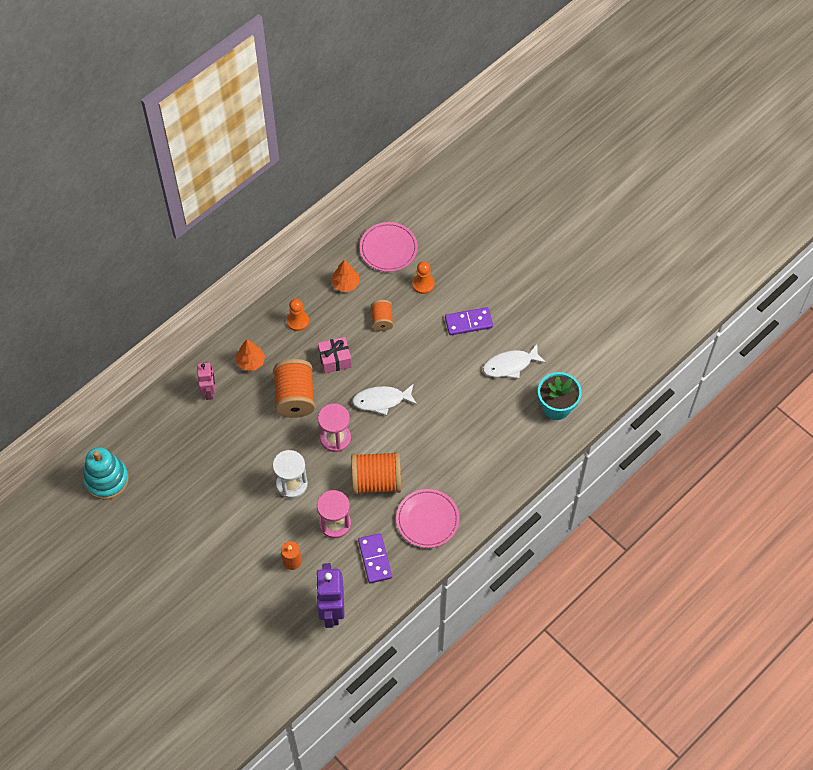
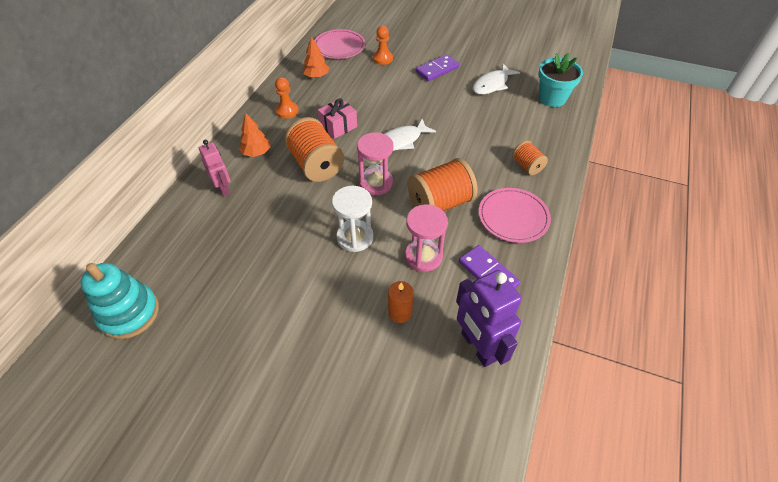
camera: 25 degrees left, 10 degrees down
(382, 320) = (363, 89): orange spool -> orange spool (527, 166)

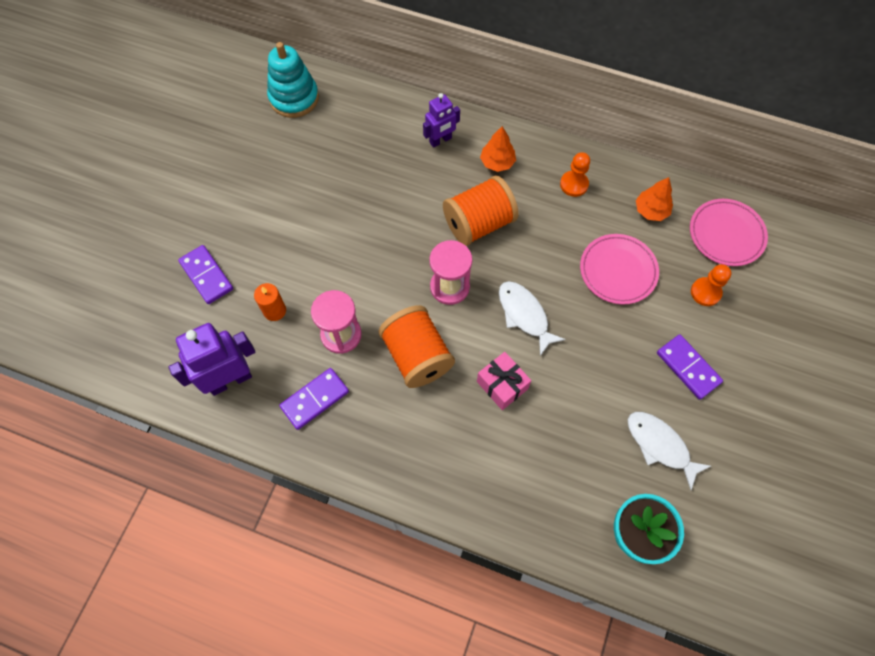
camera: 90 degrees right, 15 degrees up
(223, 188) = (440, 140): pink robot -> purple robot
(338, 126) = (548, 242): pink gift -> pink gift (502, 385)
(355, 237) = (369, 268): white hourglass -> none
(357, 384) = (207, 275): none -> purple domino
(513, 217) = (393, 438): pink plate -> pink plate (618, 271)
(527, 166) = (483, 469): orange spool -> none

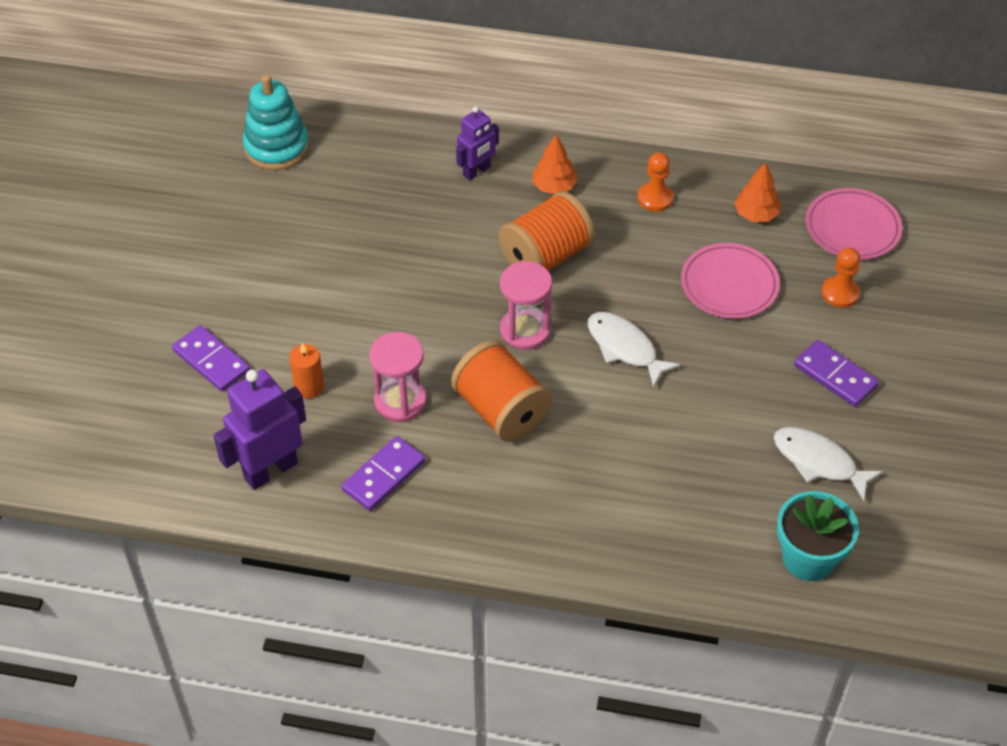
camera: 10 degrees left, 15 degrees down
(502, 385) = (613, 427): pink gift -> none

